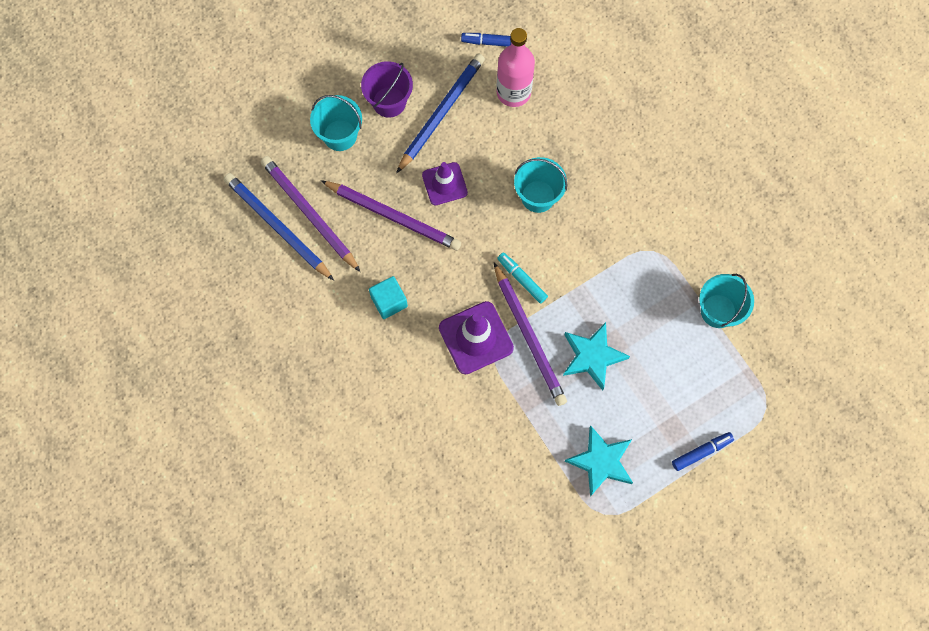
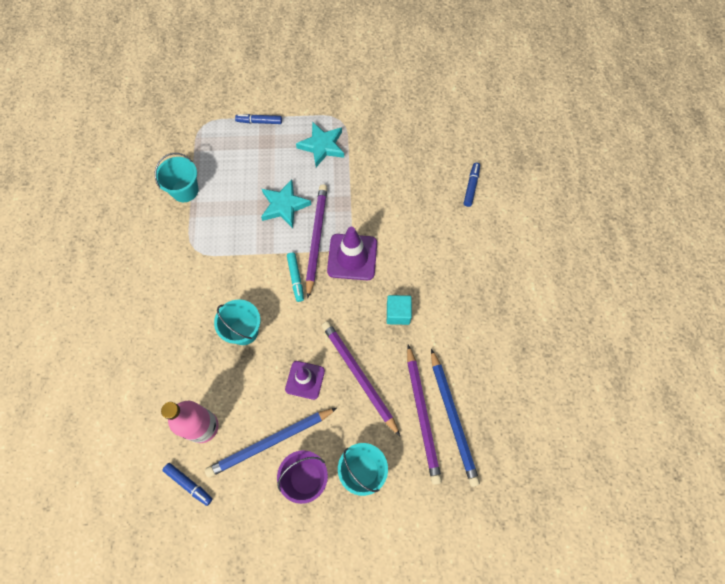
camera: 150 degrees left, 5 degrees down
(386, 508) = (471, 187): none -> blue marker

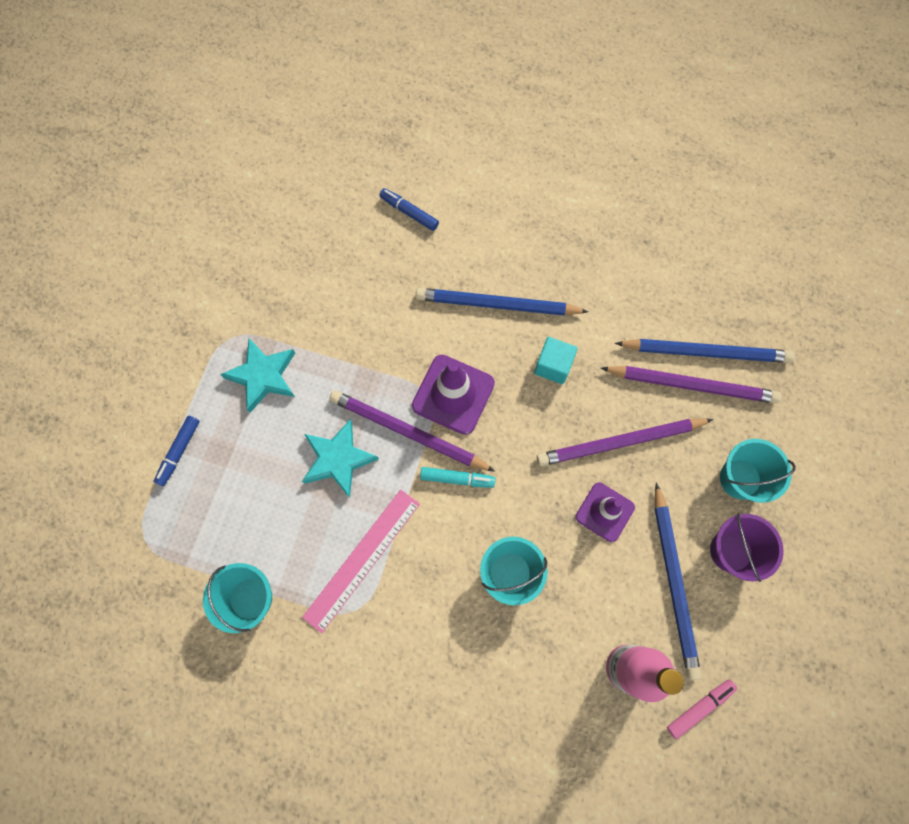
camera: 70 degrees left, 5 degrees up
(189, 484) = (699, 707): blue marker -> pink marker
(226, 241) = (362, 559): none -> pink ruler
(427, 263) = (497, 305): none -> blue pencil

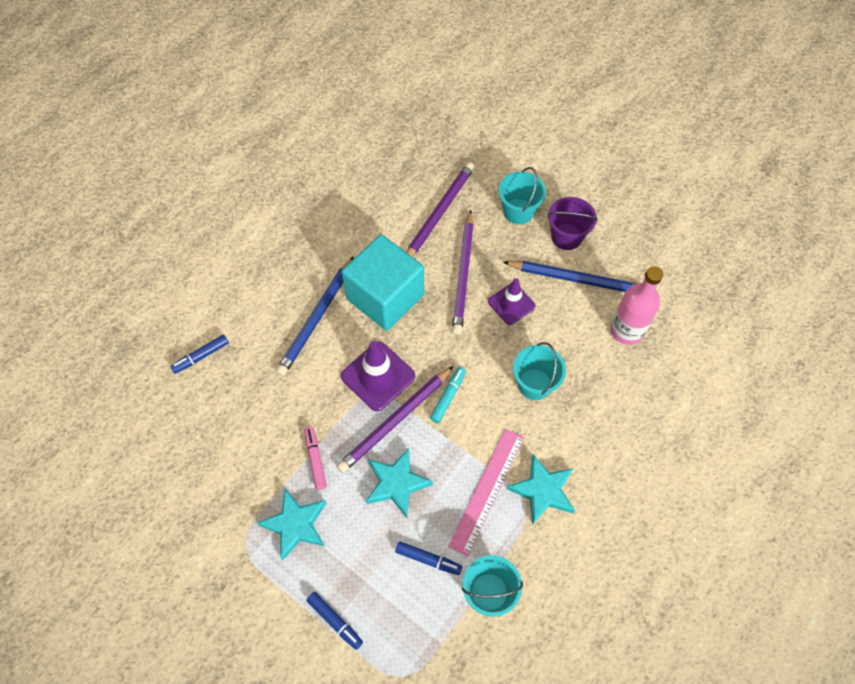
camera: 70 degrees left, 10 degrees down
(267, 522) = (428, 559): none -> blue marker
(362, 559) = (487, 490): pink ruler -> pink ruler turned 60 degrees clockwise
(382, 623) = (543, 491): none -> turquoise star
(553, 366) = (385, 297): turquoise cube -> turquoise cube, size x2.20
(699, 707) = (665, 296): pink marker -> pink marker (315, 460)
(705, 352) = (417, 195): blue pencil -> none

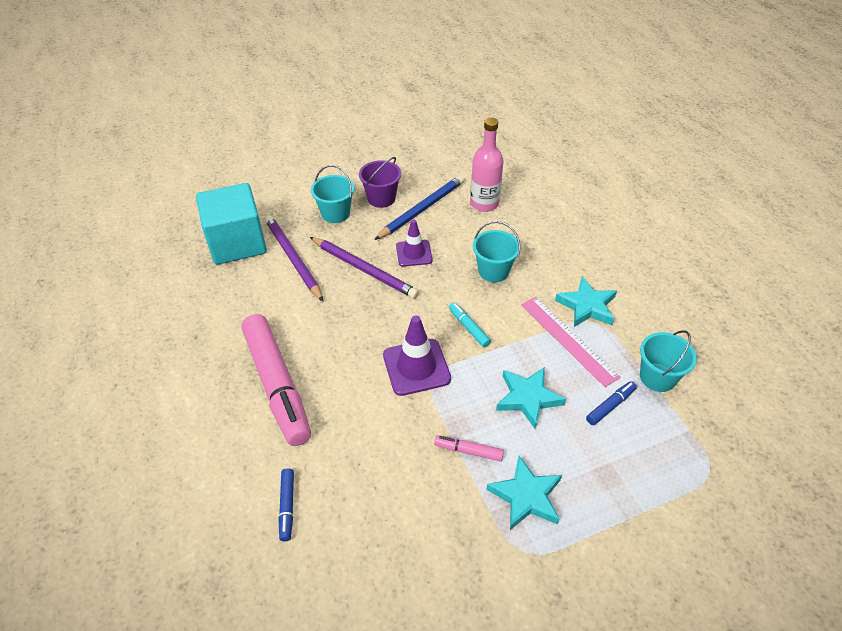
camera: 60 degrees left, 15 degrees down
(301, 284) = (277, 384): none -> pink marker
(317, 318) = (323, 387): blue pencil -> none
(335, 621) = (638, 503): blue marker -> none
(385, 297) = (342, 328): turquoise cube -> turquoise cube (237, 243)
(396, 421) = (468, 373): purple pencil -> none

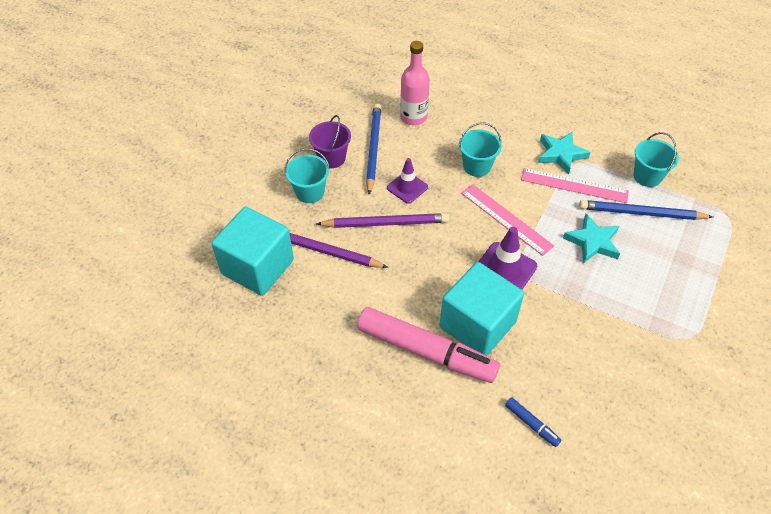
camera: 40 degrees left, 5 degrees up
(341, 394) = (477, 324): none -> turquoise cube
(468, 451) = (596, 302): pink marker -> none
(469, 328) = (506, 219): turquoise marker -> pink ruler
(526, 496) = (656, 304): turquoise star -> none
(610, 406) = (641, 213): blue marker -> blue pencil

